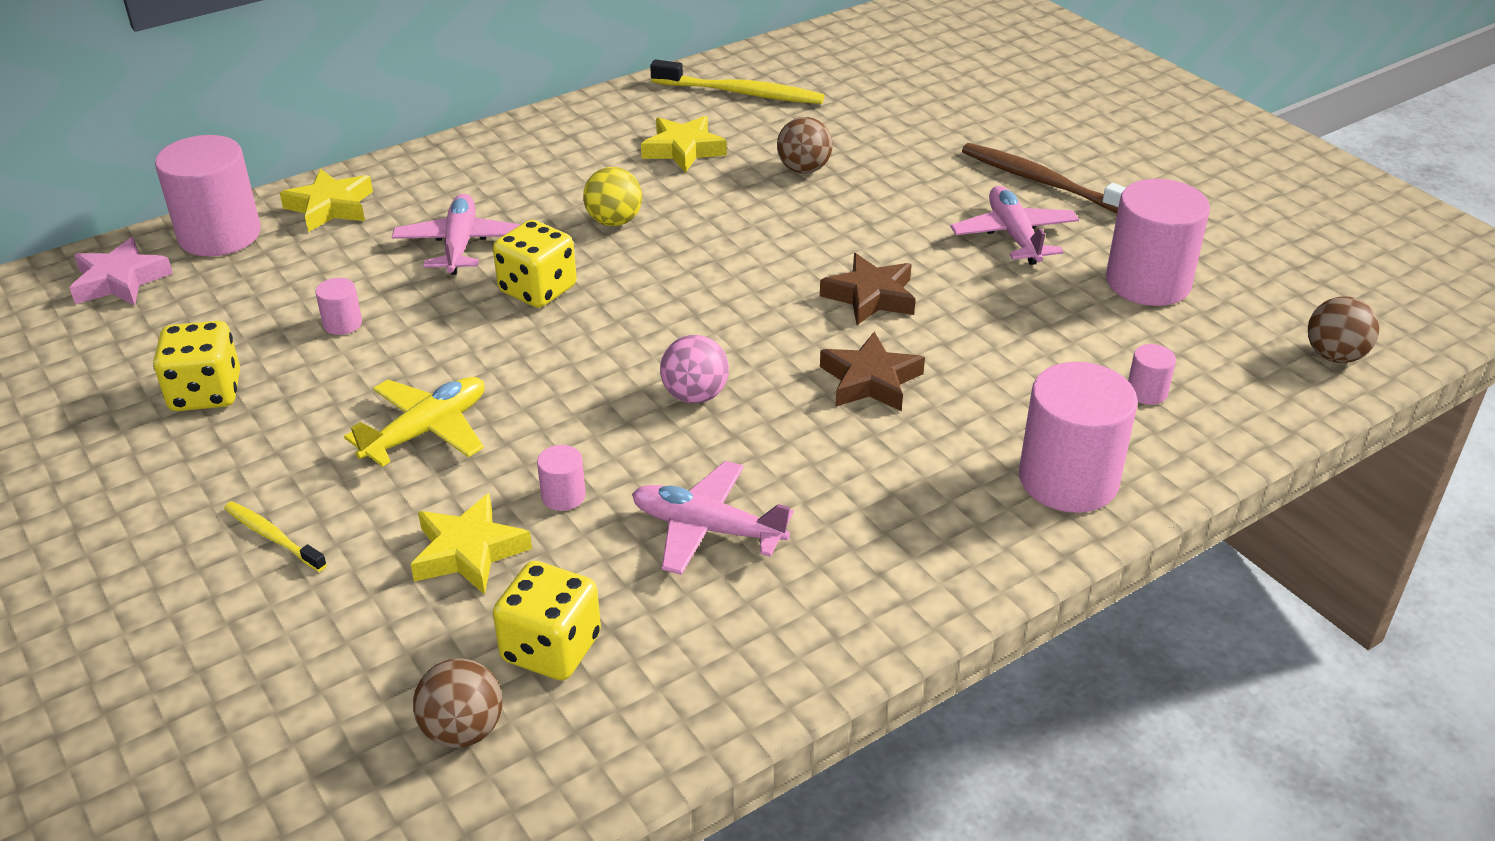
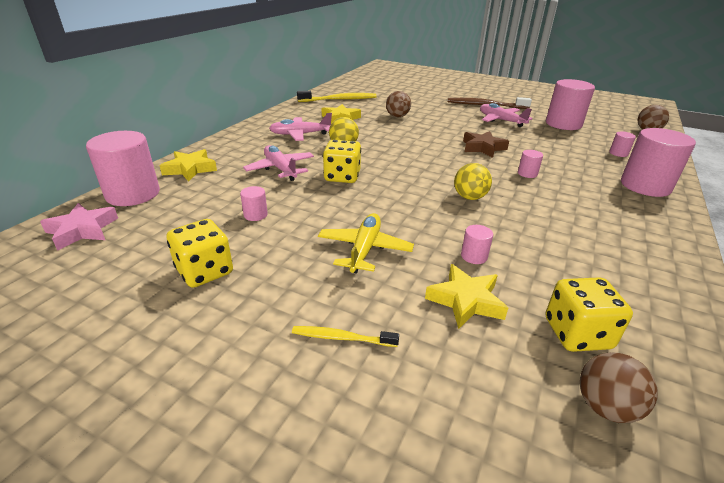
camera: 30 degrees left, 5 degrees down
(695, 395) = (469, 197): pink ball -> yellow ball
(707, 529) = (556, 247): pink plane -> pink plane (300, 134)
(870, 380) = (527, 174): brown star -> pink cylinder

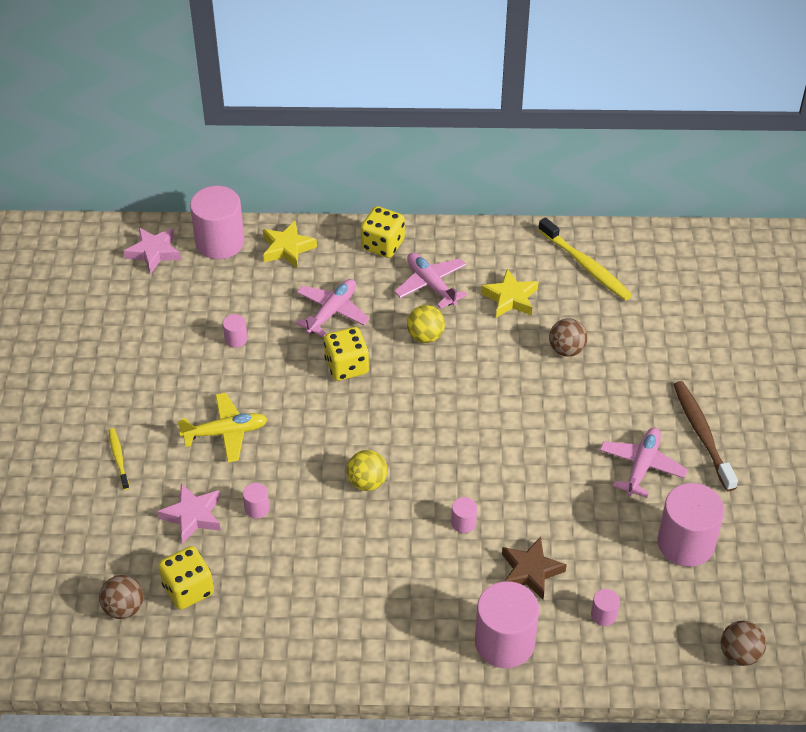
camera: 65 degrees right, 15 degrees up
(205, 271) = (145, 352): yellow dice -> yellow dice (383, 245)
(466, 301) = (192, 516): yellow star -> pink star
(483, 148) = (516, 466): brown star -> brown star (530, 571)

